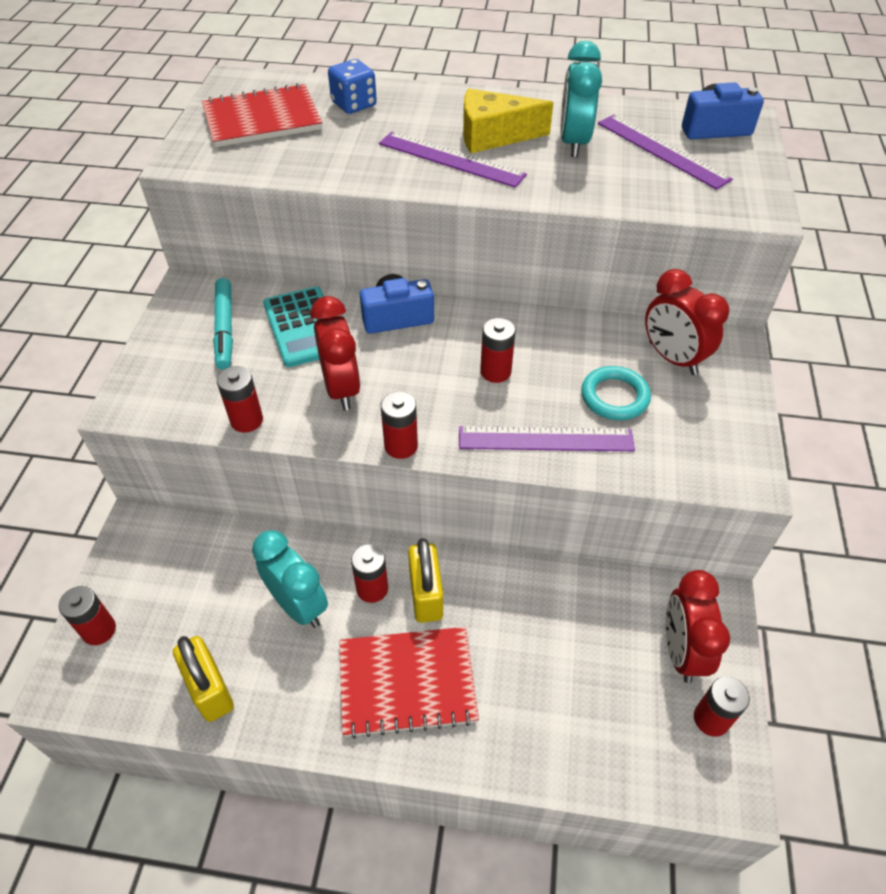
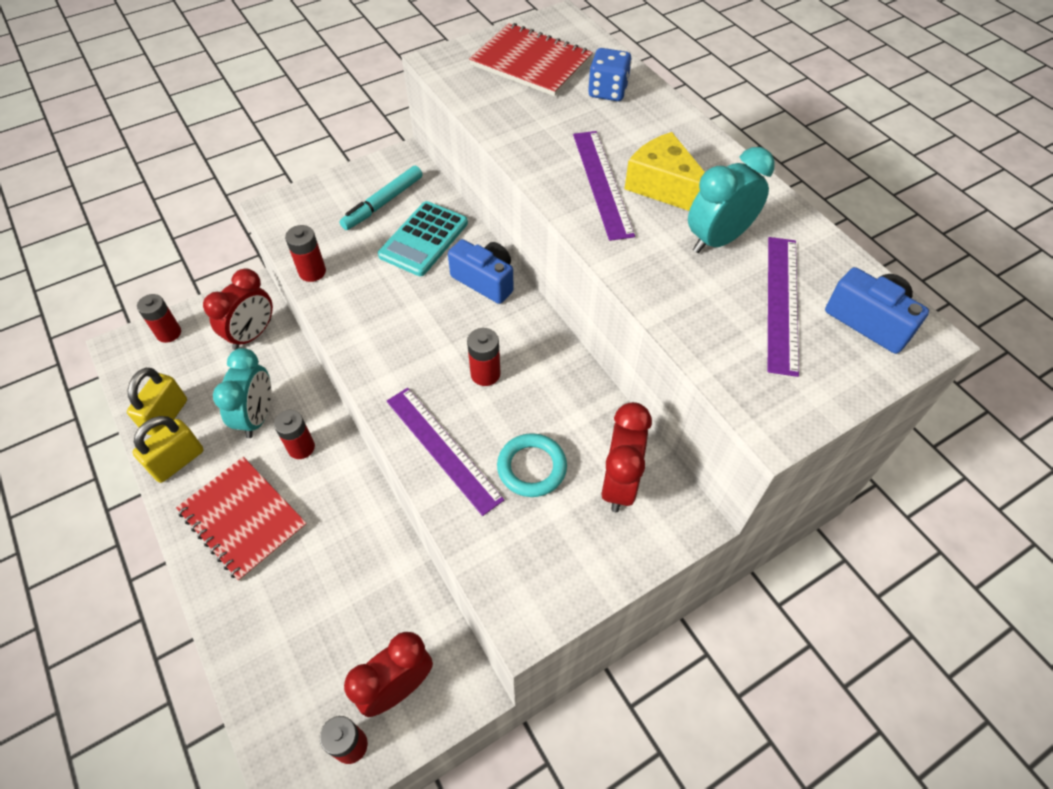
camera: 50 degrees right, 5 degrees up
(341, 389) = (384, 299): red clock -> red clock (252, 334)
(401, 446) = (360, 367): red battery -> none
(426, 595) = (320, 482): yellow padlock -> yellow padlock (177, 461)

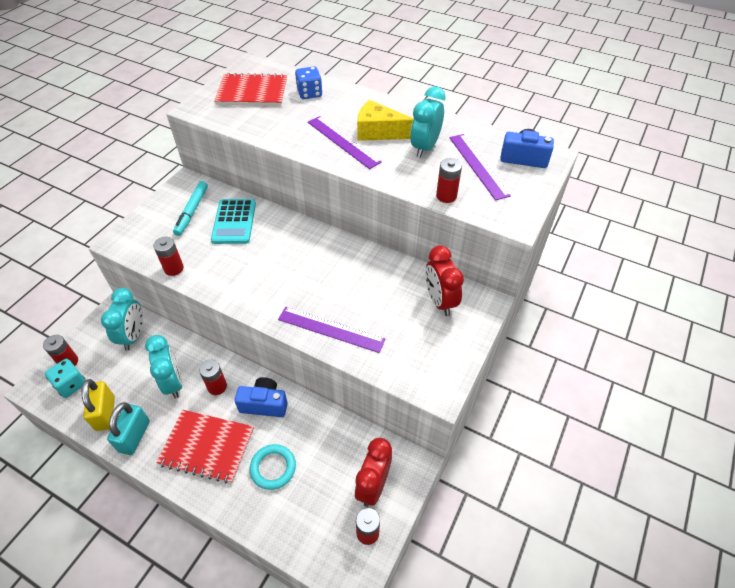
camera: 30 degrees left, 5 degrees down
(155, 362) = (71, 384): none -> turquoise dice
(177, 461) = (134, 436): yellow padlock -> turquoise padlock
(252, 334) = (133, 336): red clock -> turquoise clock
(485, 280) = (289, 230): blue camera -> blue camera (264, 404)
(485, 374) = (326, 279): red battery -> red battery (446, 196)
(532, 467) = (388, 315): turquoise ring -> turquoise ring (273, 468)

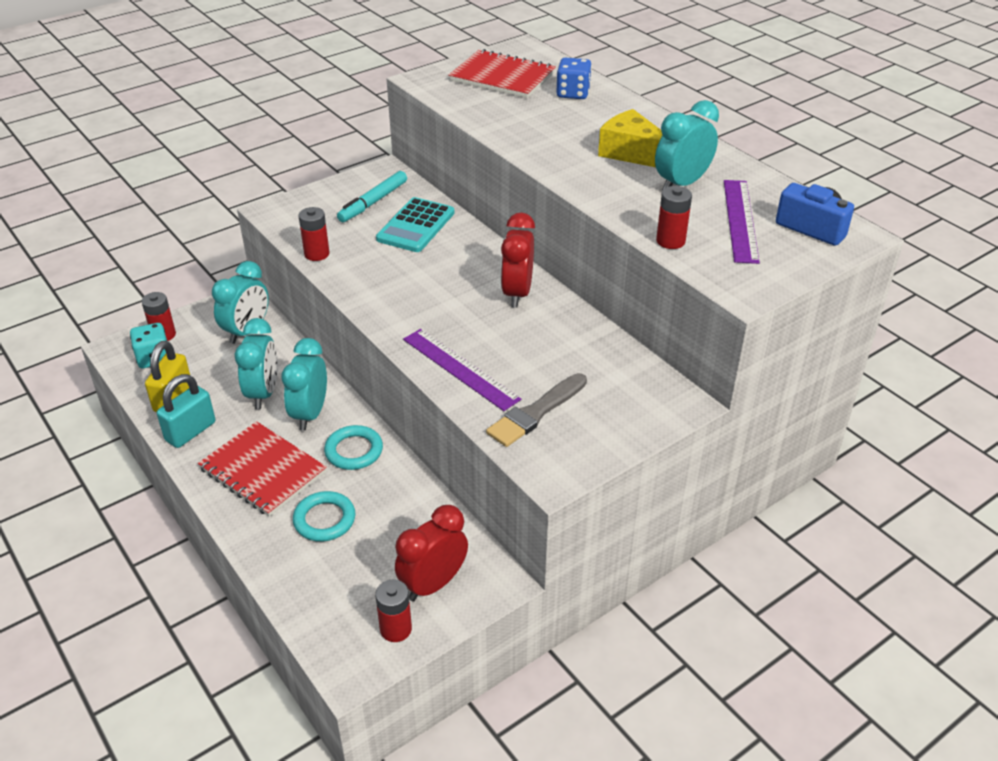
camera: 25 degrees right, 10 degrees down
(217, 386) = (310, 414): red battery -> turquoise clock
(264, 404) = (354, 451): blue camera -> turquoise ring
(343, 142) = (578, 153): purple ruler -> none
(400, 346) = (535, 413): none -> grey brush
(440, 301) = (621, 382): red clock -> red clock (517, 293)

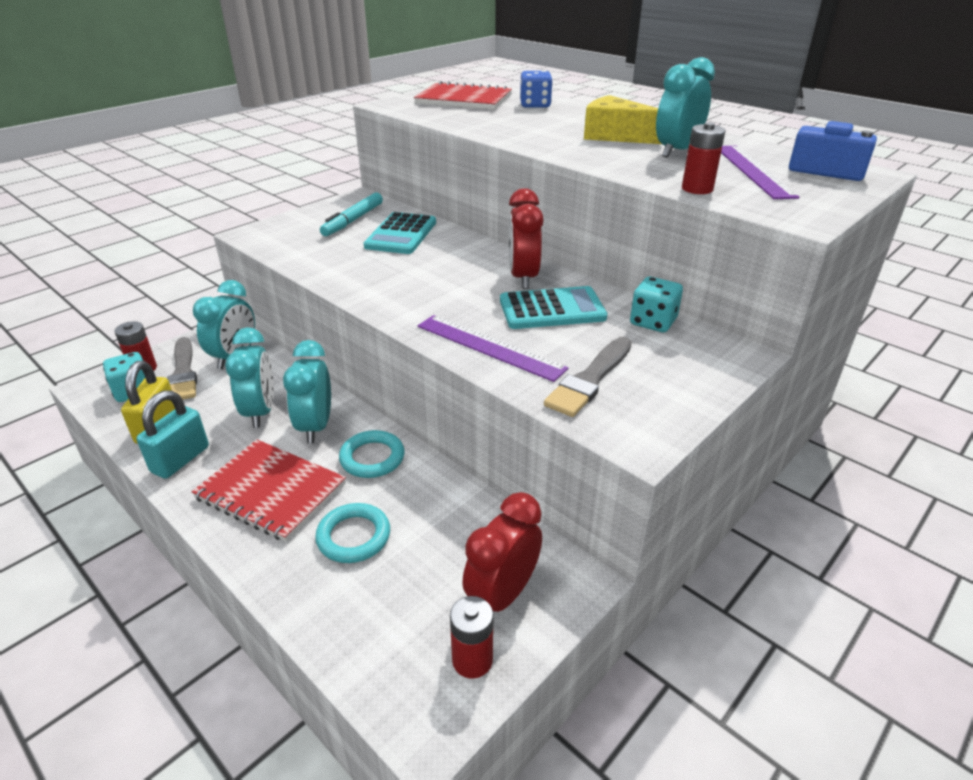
camera: 10 degrees left, 5 degrees down
(199, 343) = (183, 373): none -> grey brush
(317, 254) = (304, 263): red battery -> none
(531, 334) = (552, 309): none -> turquoise calculator
(619, 359) = (653, 322): none -> turquoise dice

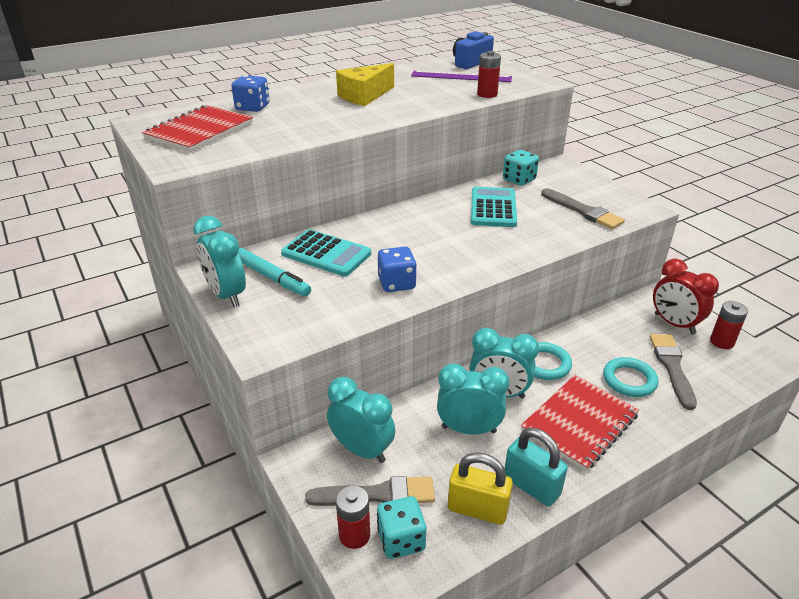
camera: 75 degrees left, 0 degrees up
(357, 272) = (396, 283): none -> blue dice
(391, 585) = (672, 367): none -> grey brush
(489, 347) = (539, 238): purple ruler -> none
(523, 277) = (440, 210): red clock -> none
(677, 151) = (413, 86): turquoise clock -> turquoise clock (226, 295)

